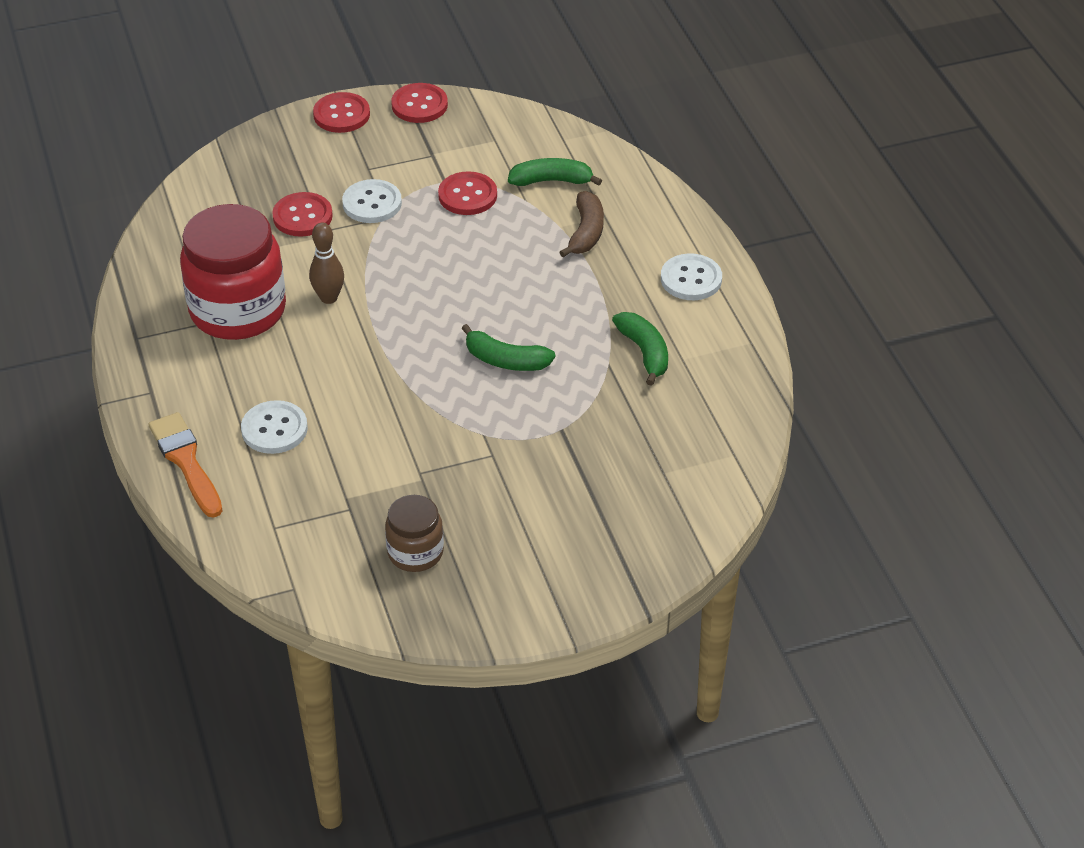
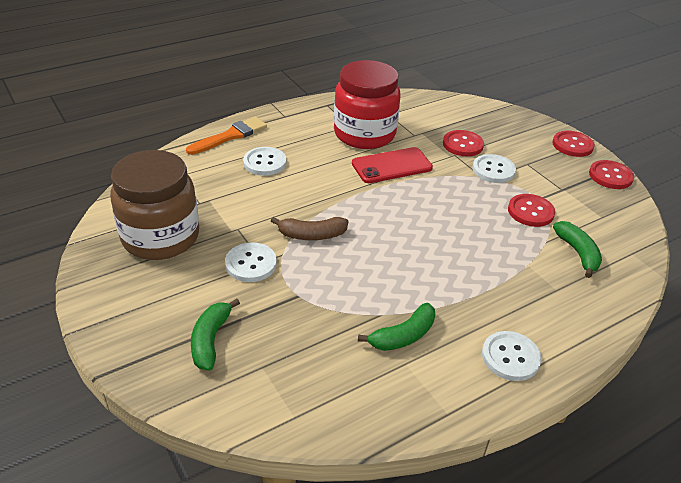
camera: 75 degrees right, 5 degrees down
(329, 298) = (392, 166): brown bowling pin -> red phone
(415, 552) = (161, 237): brown jar -> brown jar, size x1.92
(494, 466) = (251, 264): none -> white button
(506, 360) = (363, 255): green banana -> green banana (211, 340)
(586, 232) = (530, 281): brown banana -> brown banana (312, 235)

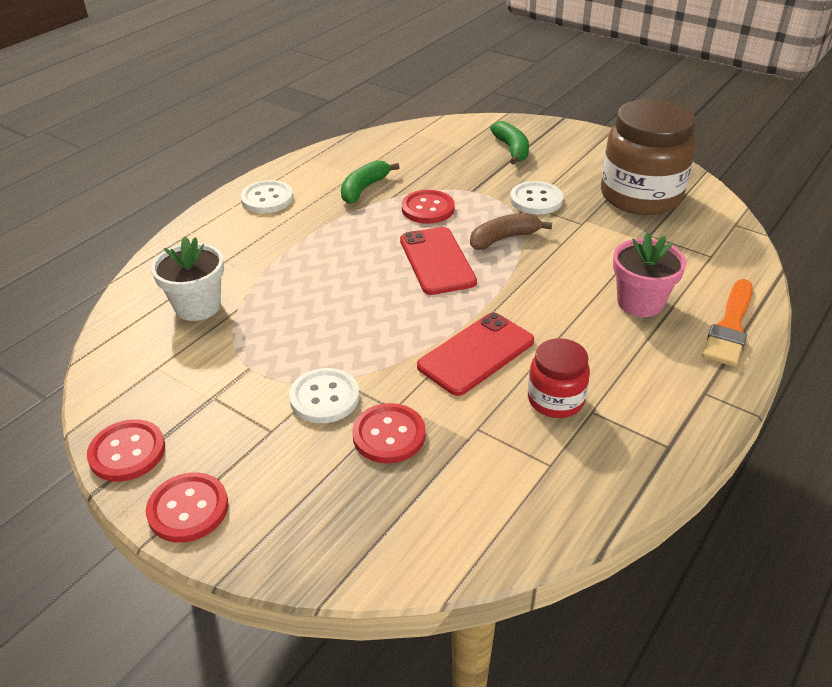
camera: 160 degrees right, 0 degrees up
(265, 163) = (640, 302): white button -> pink flower pot
(364, 134) = (555, 400): red jar -> red jar, size x0.52
(378, 233) = (437, 261): none -> red phone
(530, 212) = (259, 343): red button -> red button (428, 209)
(577, 253) = (197, 306): green banana -> white flower pot

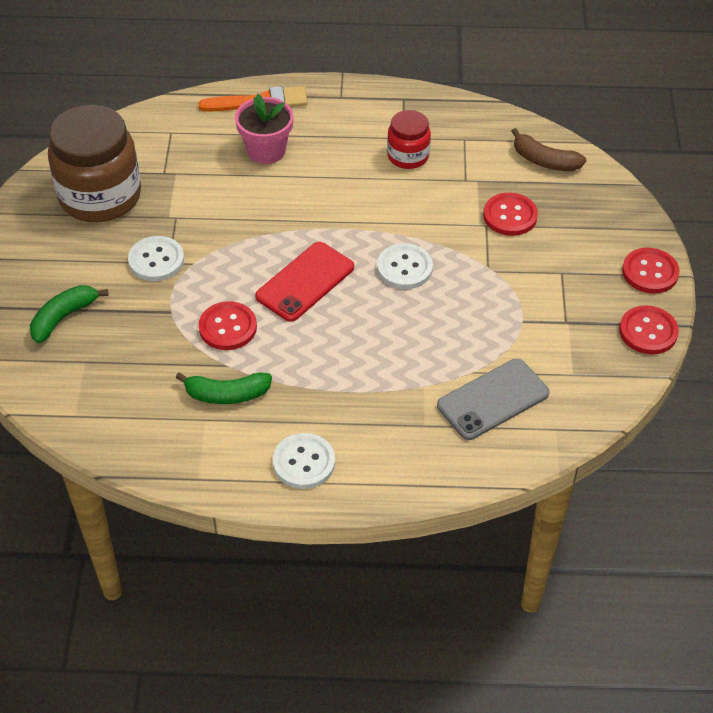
camera: 125 degrees left, 10 degrees up
(197, 306) = (493, 399): white flower pot -> grey phone
(324, 397) = (510, 263): white button -> white button (404, 268)
(476, 354) = (398, 210): red phone -> none
(504, 239) = (238, 255): brown banana -> brown banana (544, 161)

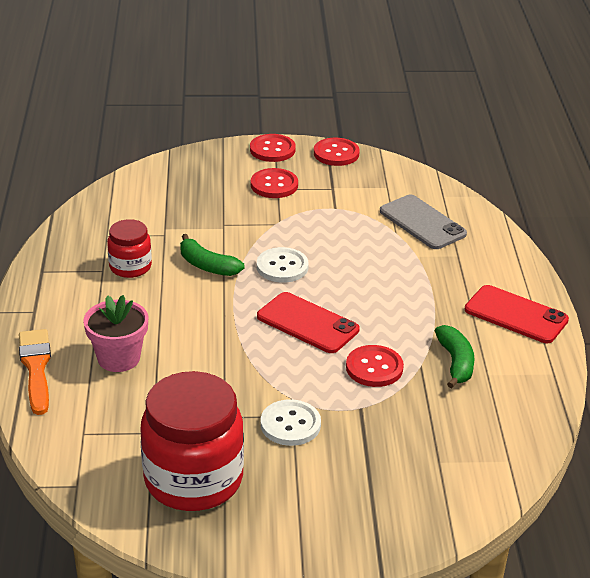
camera: 95 degrees left, 15 degrees down
(63, 317) = (383, 485): green banana -> green banana (207, 266)
(100, 196) = (193, 480): brown jar -> red jar
(304, 462) = (516, 315): white button -> red phone
(510, 216) = (211, 212): red button -> red button (274, 185)
(544, 161) = (139, 193): brown banana -> none

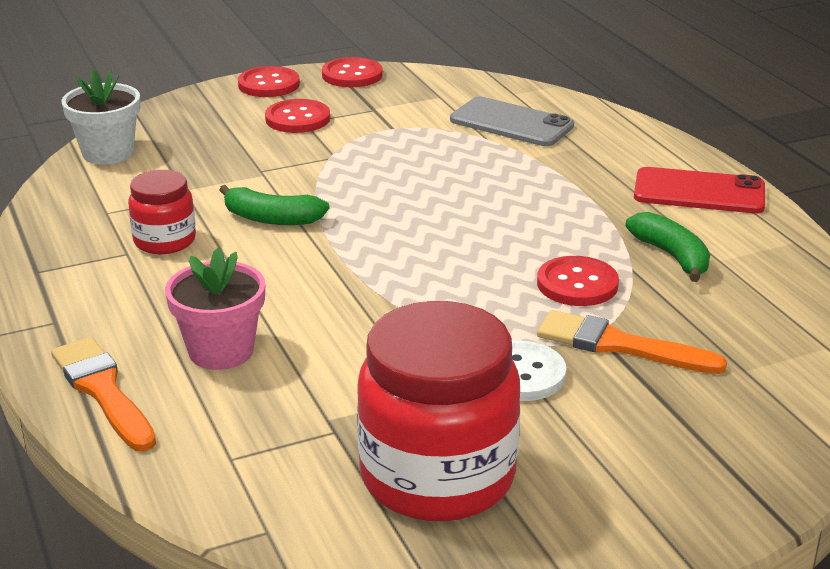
camera: 20 degrees left, 5 degrees down
(133, 186) = (108, 153): none -> white flower pot
(282, 267) = (373, 200): white button -> none
(307, 323) = (453, 254): red phone -> none
(368, 421) = (619, 345): none -> orange brush

